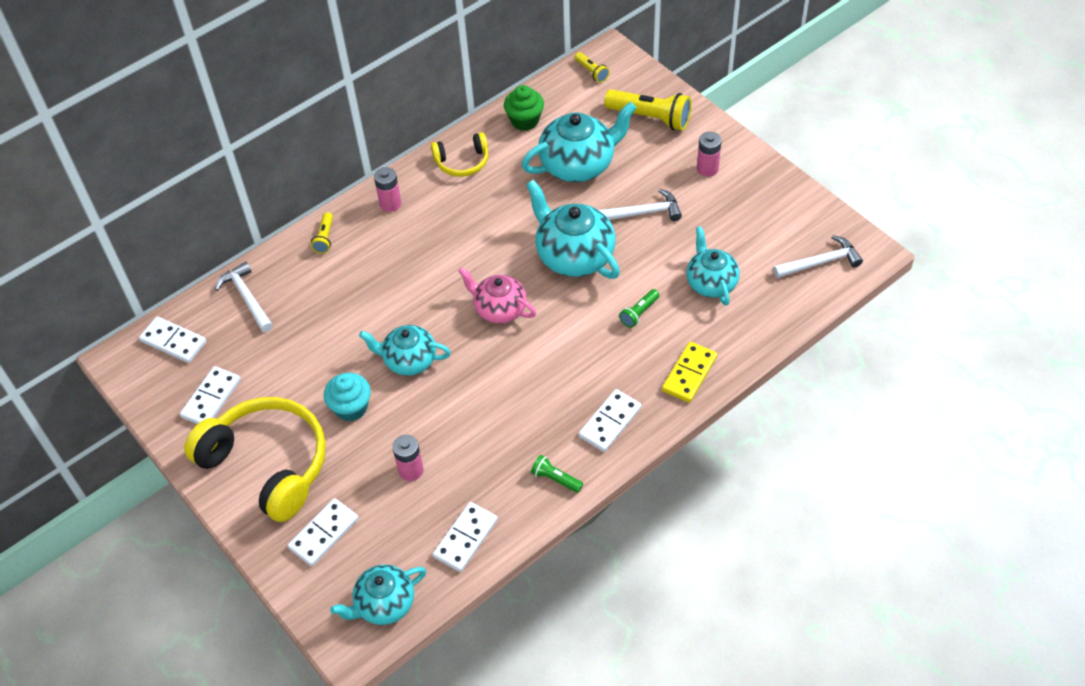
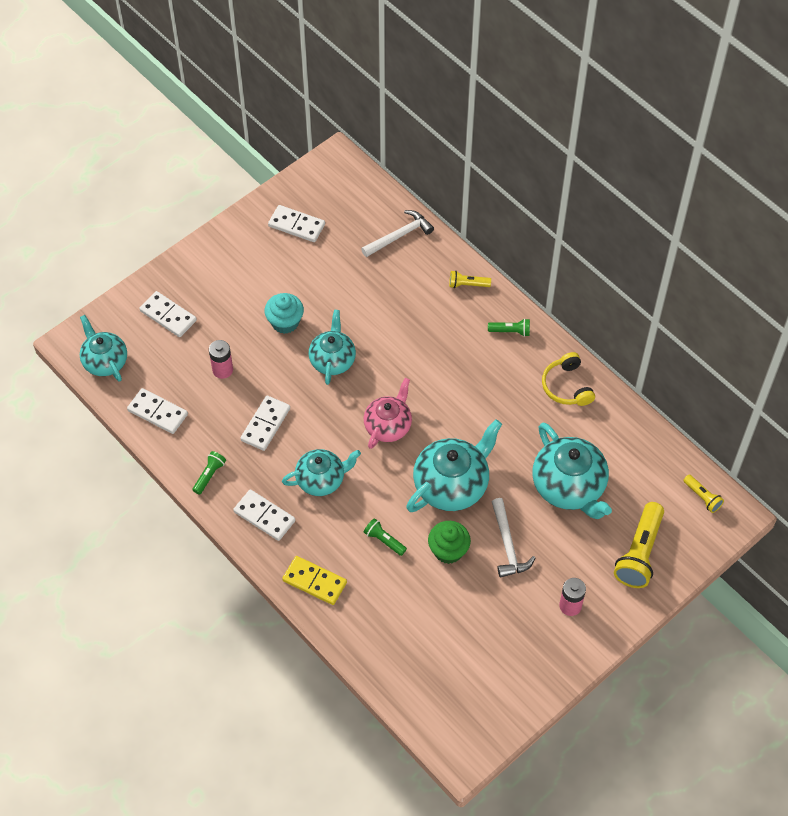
camera: 85 degrees right, 5 degrees up
(173, 341) = (353, 192): white domino -> white domino (265, 424)
(267, 464) = (233, 271): yellow headphones -> none
(390, 204) = (510, 331): pink battery -> green flashlight
(525, 120) = (626, 437): green cupcake -> green cupcake (448, 550)
(591, 72) = (702, 497): yellow flashlight -> yellow flashlight turned 90 degrees counterclockwise
(711, 282) = (421, 603): turquoise teapot -> turquoise teapot (321, 480)
(821, 262) = (448, 707): white hammer -> none

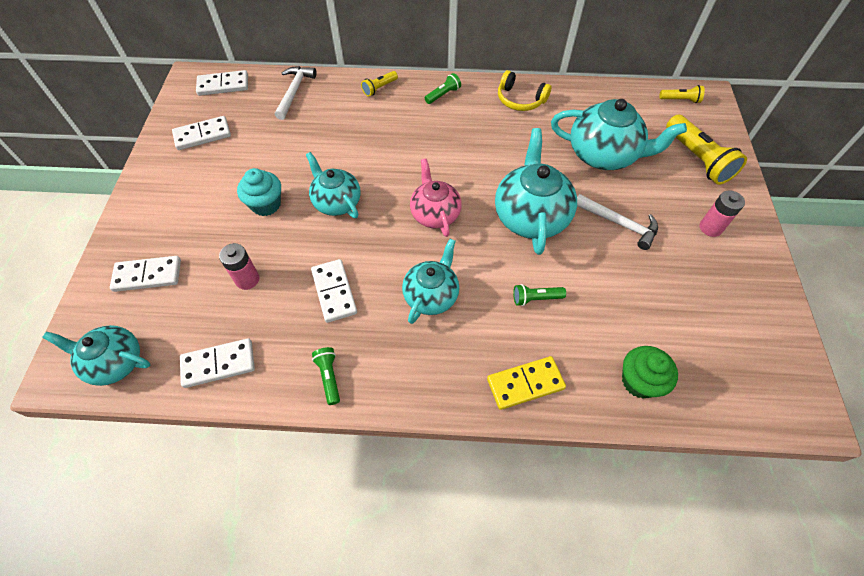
camera: 45 degrees left, 0 degrees up
(264, 516) = (419, 368): white domino -> white domino (223, 85)
(448, 550) = (588, 263): green cupcake -> green cupcake (639, 381)

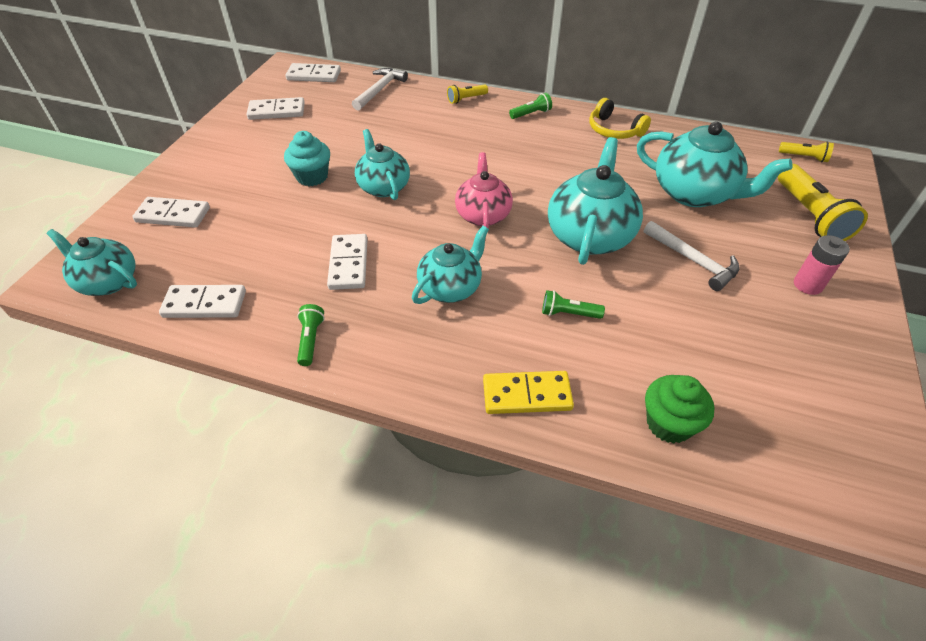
camera: 15 degrees right, 10 degrees down
(247, 279) = (266, 236): pink battery -> none

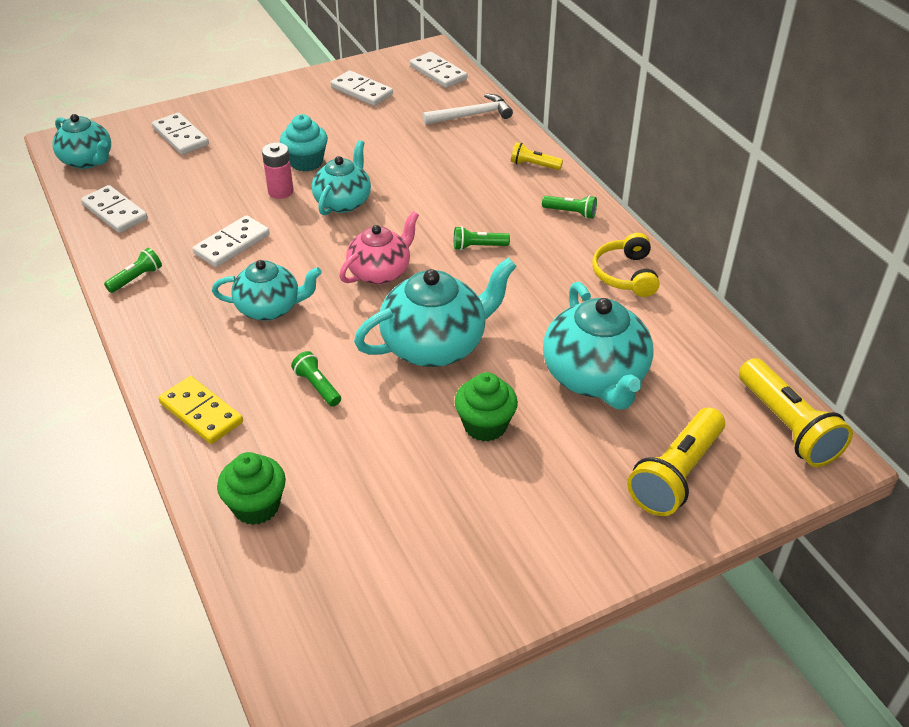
camera: 45 degrees right, 5 degrees down
(108, 281) = (87, 160): turquoise teapot -> turquoise teapot turned 150 degrees clockwise
(514, 163) = (478, 246): none -> green flashlight
(693, 261) = (485, 425): white hammer -> green cupcake
(804, 157) = (787, 426): yellow flashlight -> yellow flashlight, size x1.97
(807, 285) = (551, 519): pink battery -> pink battery (280, 191)

